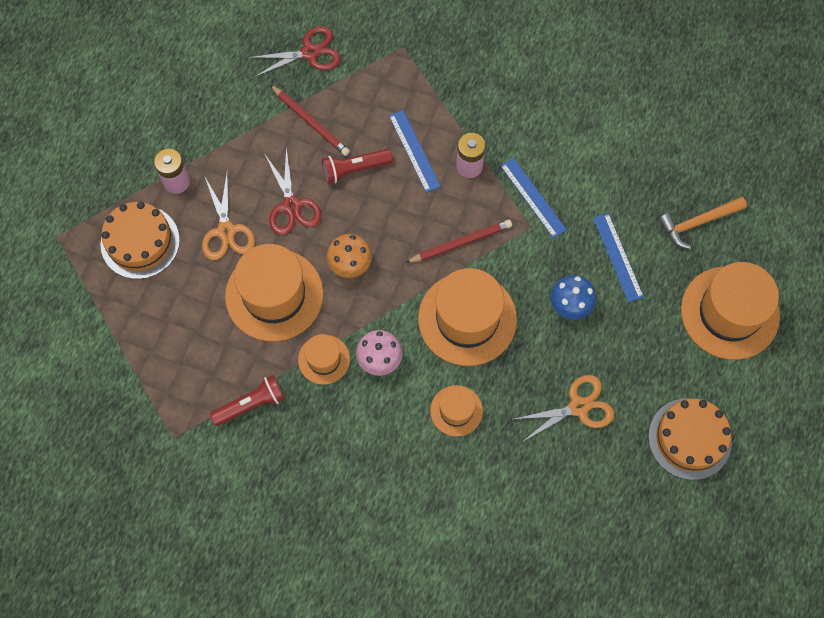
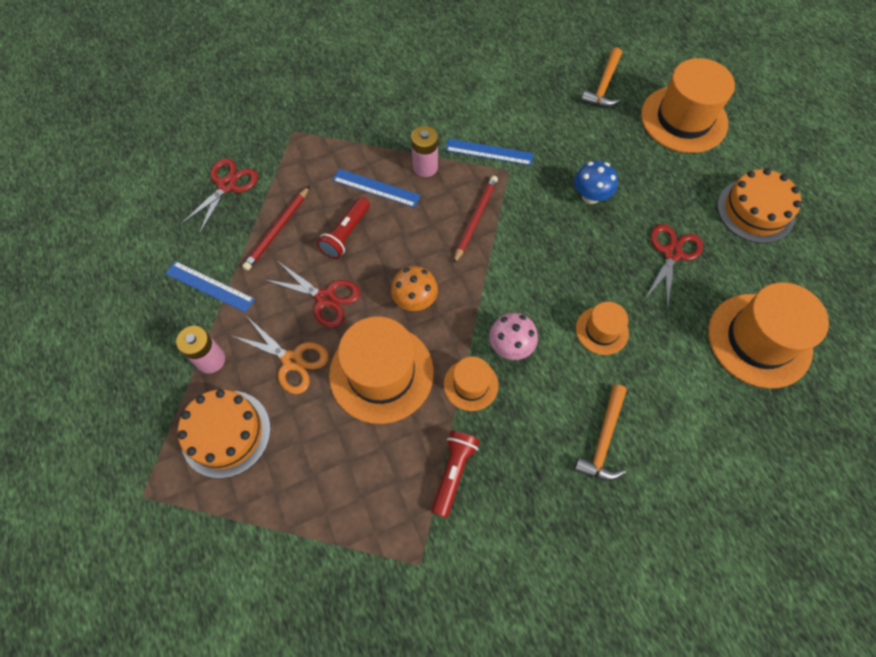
camera: 45 degrees left, 5 degrees down
(310, 122) = (277, 230): red pencil -> red pencil turned 120 degrees clockwise
(370, 481) = (603, 440): none -> orange hammer
(467, 319) = (537, 263): orange hat -> orange hat (759, 340)
(578, 407) = (672, 253): orange scissors -> red scissors
(618, 257) = (583, 143): blue ruler -> blue ruler (210, 286)

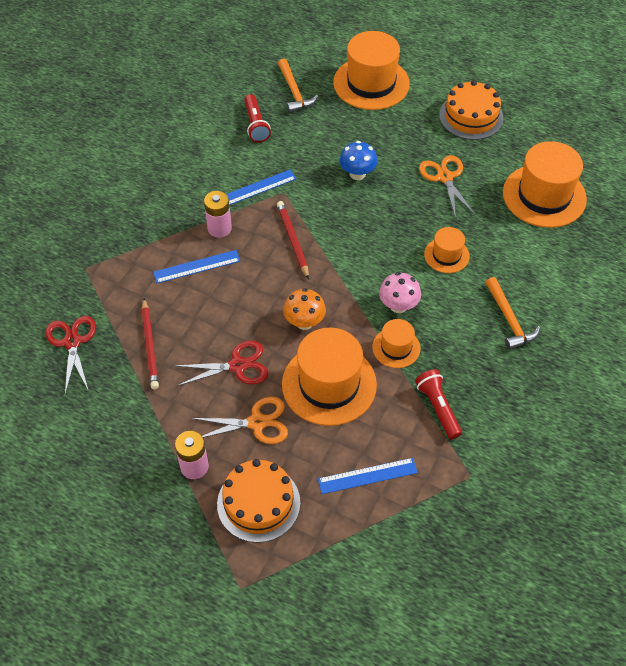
camera: 40 degrees left, 10 degrees down
(210, 286) = (138, 420): blue ruler -> blue ruler (367, 475)
(346, 234) = (207, 313): red flashlight -> red flashlight (256, 125)
(672, 253) = (445, 177): red scissors -> orange scissors

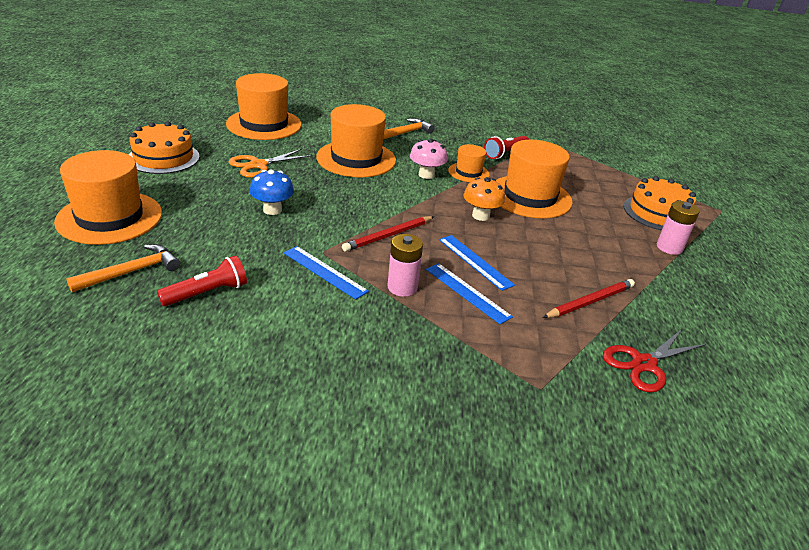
camera: 115 degrees left, 20 degrees down
(237, 366) = (557, 243): red scissors -> none
(257, 423) = (598, 224): orange scissors -> none
(367, 475) = (585, 174): blue ruler -> blue ruler (475, 262)
(446, 255) = (356, 159): orange hat -> orange hat, size x1.92

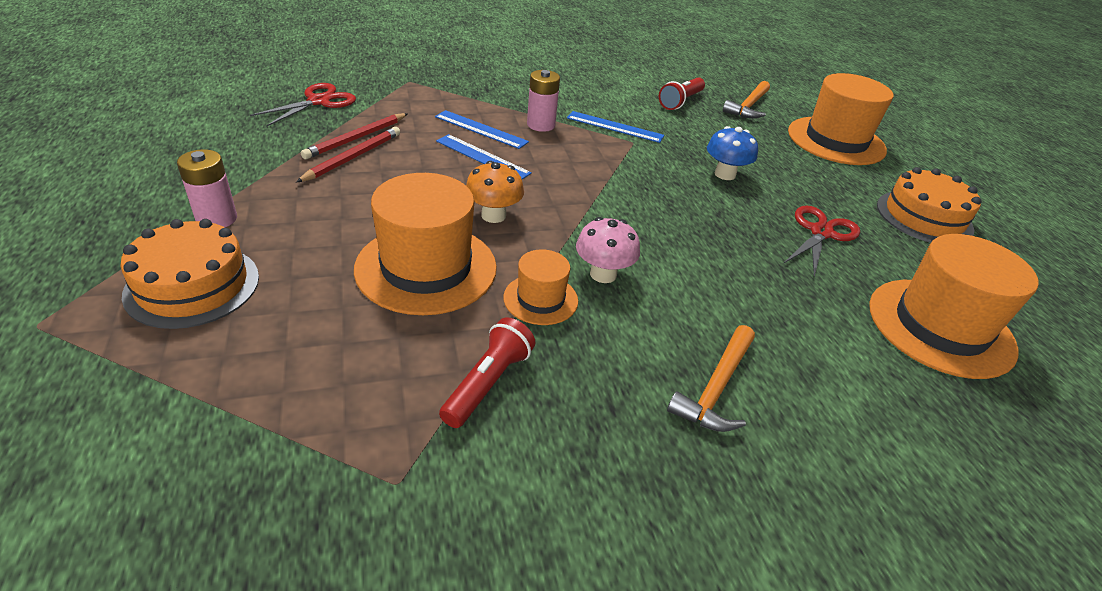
camera: 160 degrees right, 5 degrees up
(258, 165) = (821, 233): orange scissors -> red scissors
(356, 159) = (726, 281): orange hat -> none
(388, 236) = (586, 168): red pencil -> red pencil (353, 157)

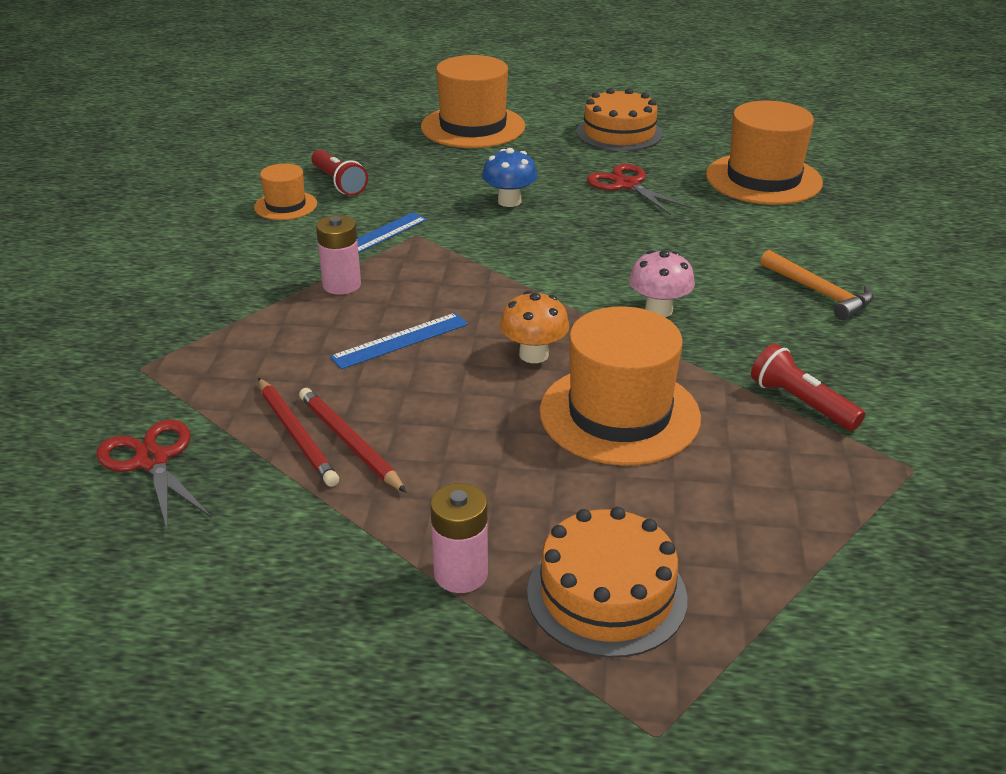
camera: 65 degrees left, 5 degrees down
(481, 129) = (328, 330): blue ruler -> none
(540, 299) = (689, 352): orange hat -> orange hat (285, 206)
(748, 106) = (375, 148): orange hammer -> none

